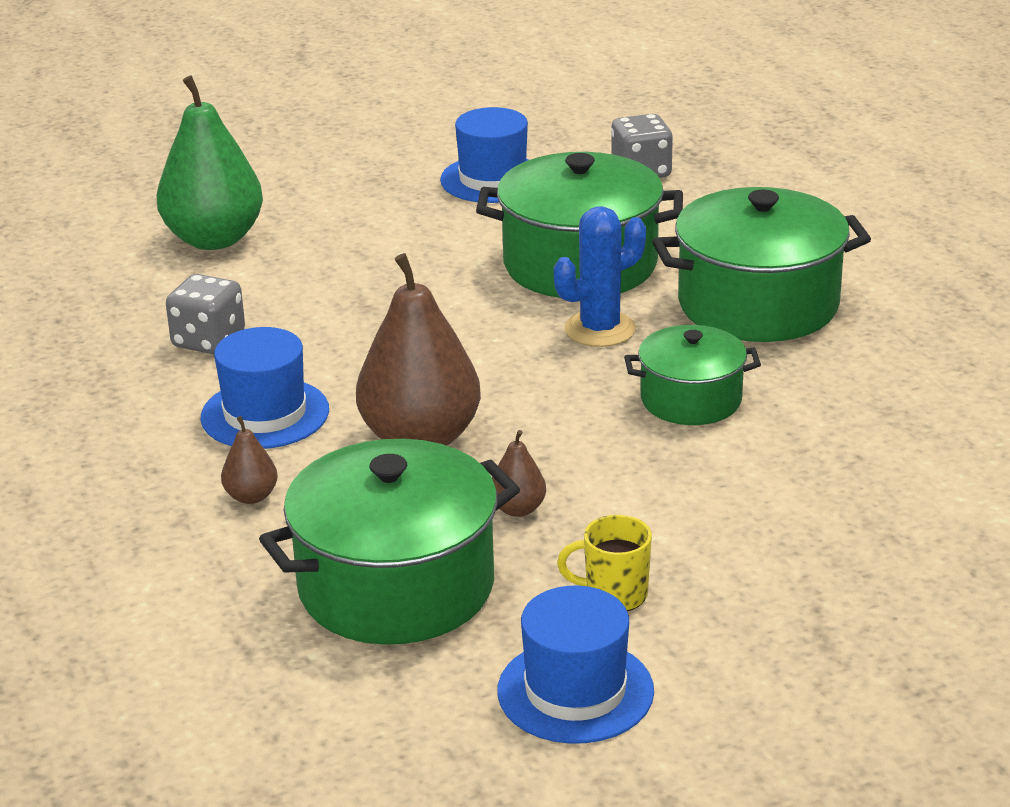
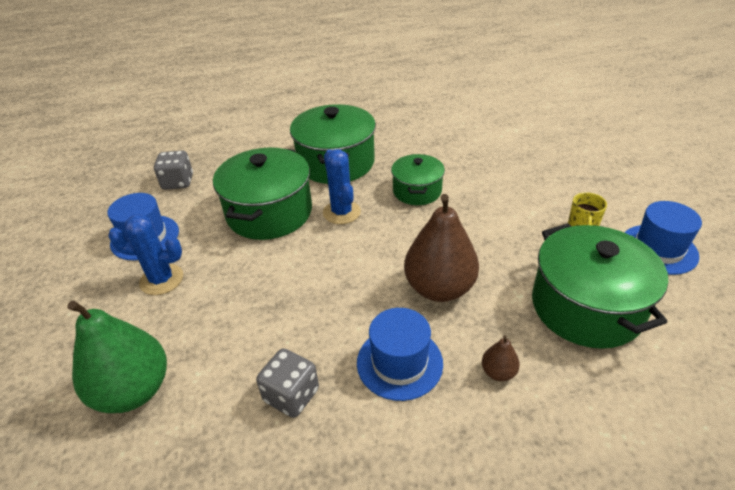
camera: 80 degrees left, 10 degrees up
(404, 212) = (161, 280): none -> blue cactus
(518, 509) = (511, 255): brown pear -> none

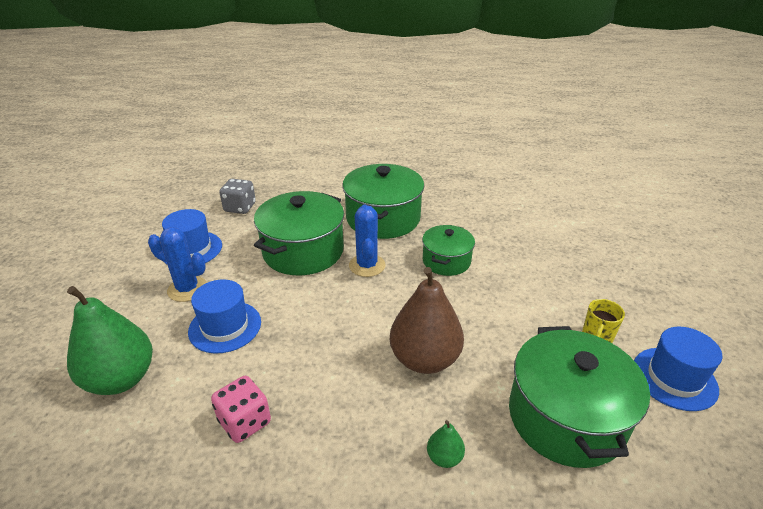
camera: 15 degrees right, 5 degrees down
(291, 395) = (245, 422): grey dice -> pink dice
(399, 363) = (354, 420): blue hat -> blue hat (225, 327)
(498, 372) = (444, 457): brown pear -> green pear

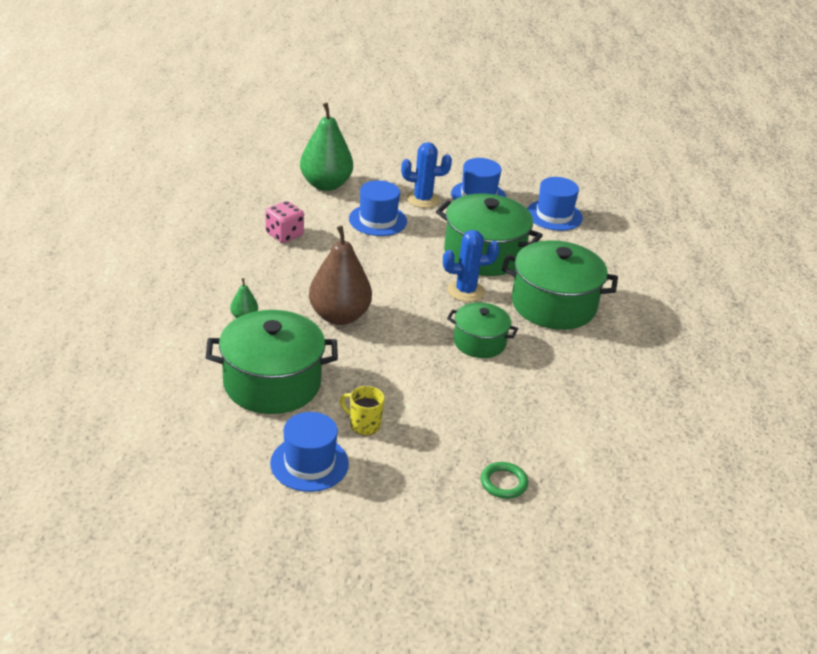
camera: 85 degrees right, 0 degrees up
(187, 289) = (422, 199): blue cactus -> blue cactus turned 75 degrees clockwise
(240, 207) = (554, 215): grey dice -> blue hat
(621, 258) = (503, 483): none -> green ring

